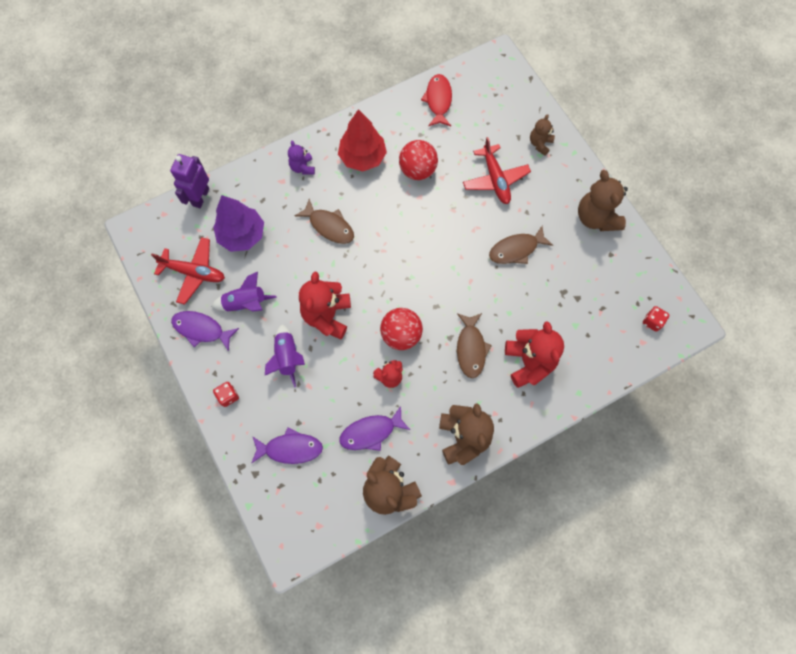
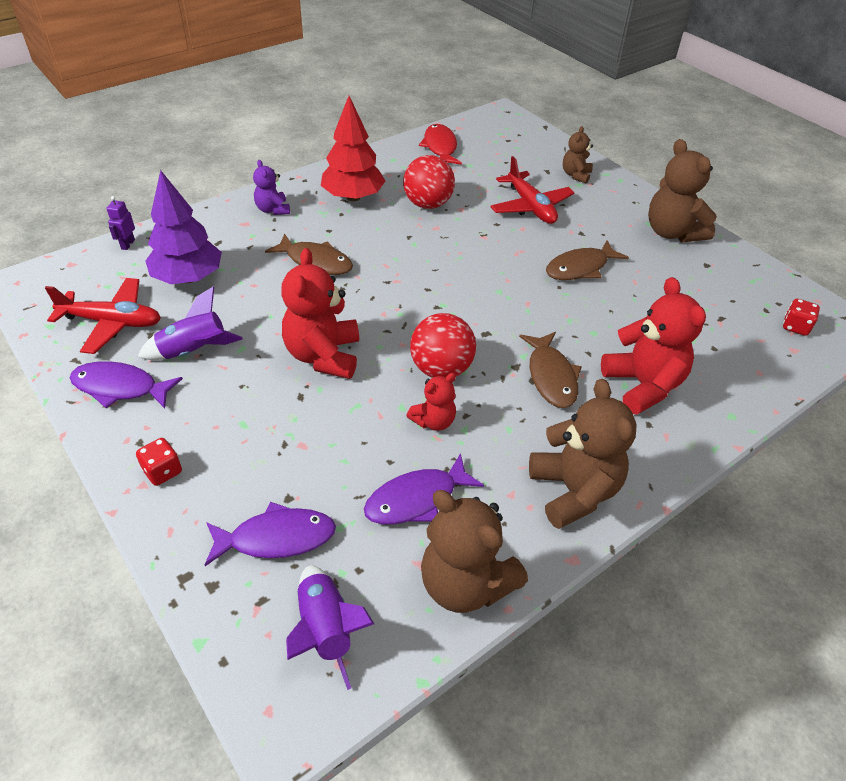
camera: 10 degrees left, 25 degrees down
(200, 197) = (128, 244): purple robot -> purple robot, size x0.52
(287, 357) = (263, 411): purple rocket -> purple rocket (325, 630)

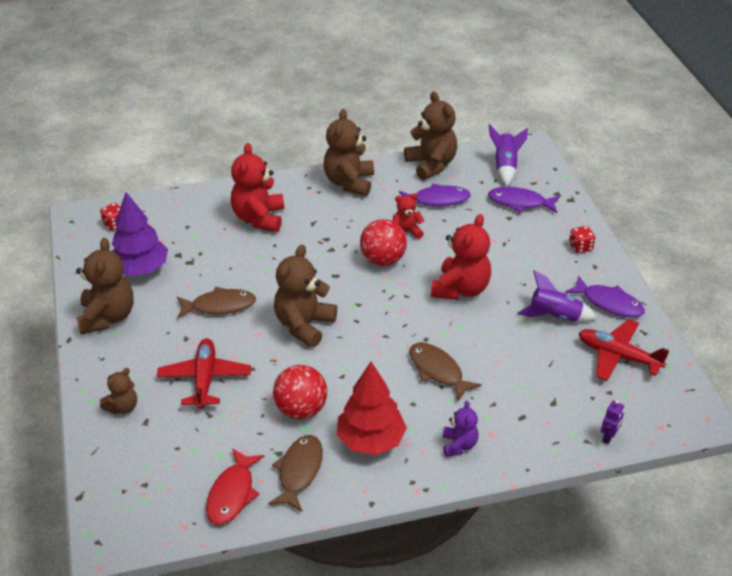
camera: 155 degrees left, 5 degrees down
(188, 278) = (553, 383): purple tree -> purple tree (140, 269)
(478, 270) = (304, 325): none -> brown teddy bear
(551, 377) = (313, 237): brown fish -> brown fish (299, 471)

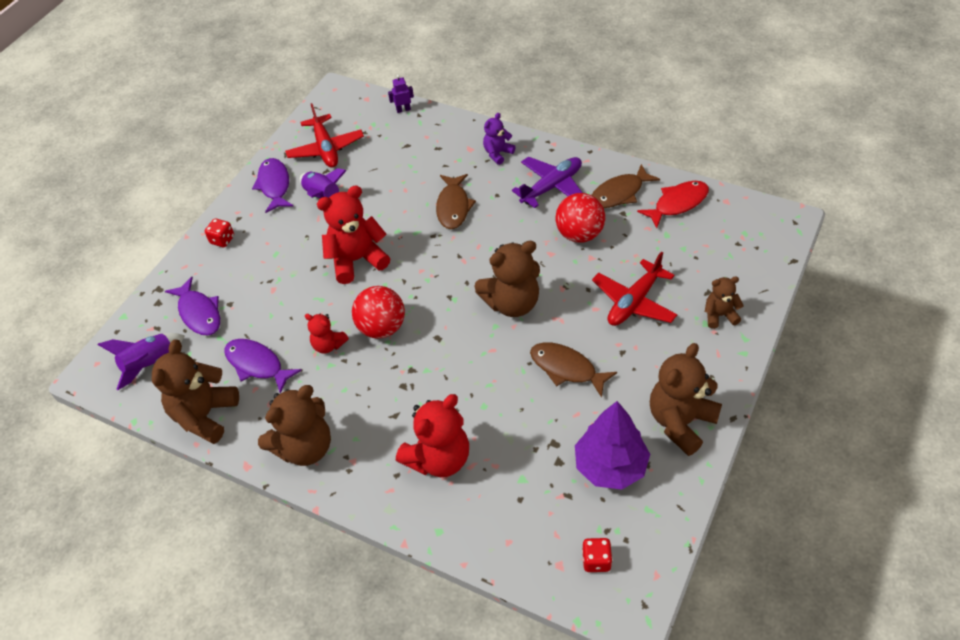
camera: 135 degrees left, 10 degrees up
(370, 440) = (551, 187): red tree -> purple plane

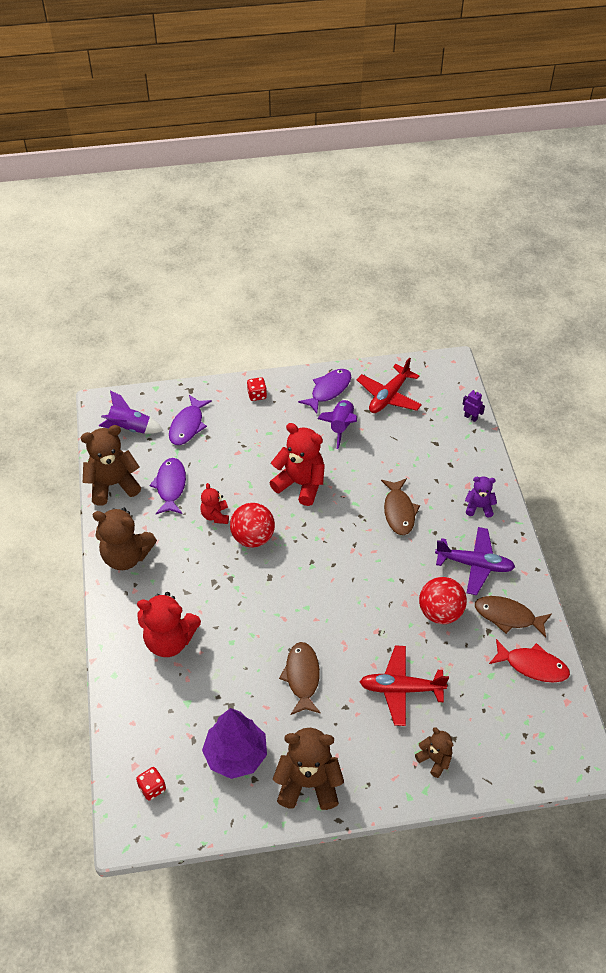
camera: 50 degrees right, 0 degrees up
(453, 207) = (399, 511): brown fish -> brown fish turned 60 degrees counterclockwise
(512, 303) = (336, 606): brown teddy bear -> none

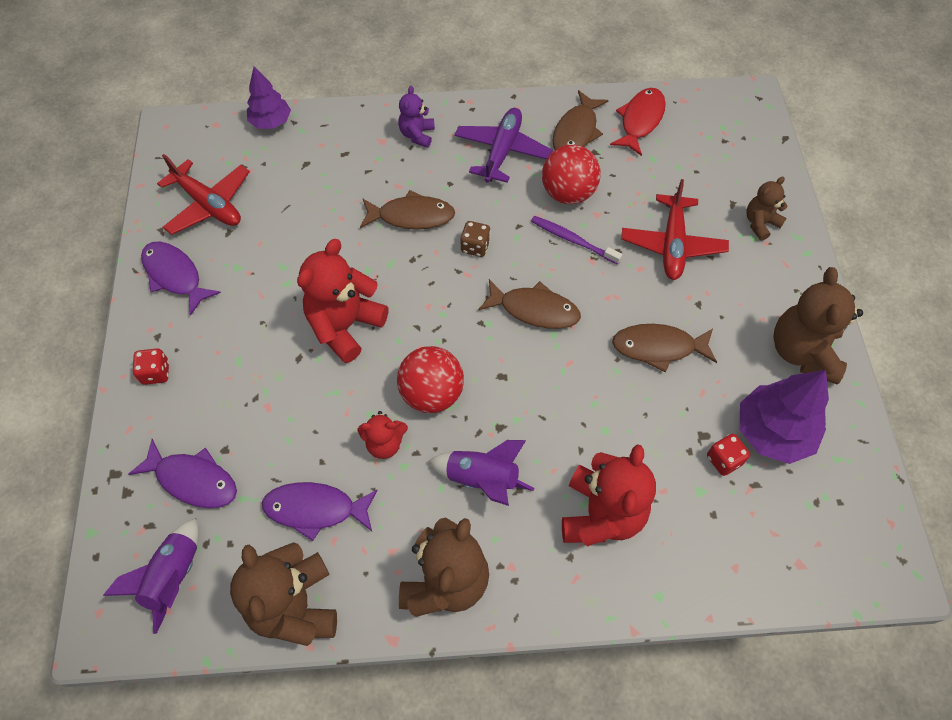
camera: 85 degrees left, 10 degrees up
(152, 788) = (829, 539): red dice -> red dice (724, 460)
(326, 594) = (534, 310): none -> brown fish
(341, 426) = (249, 267): purple rocket -> purple rocket (482, 479)
(377, 553) = (475, 246): none -> brown dice
(394, 617) = (573, 240): none -> purple toothbrush
(470, 417) = (271, 122): purple robot -> purple tree

